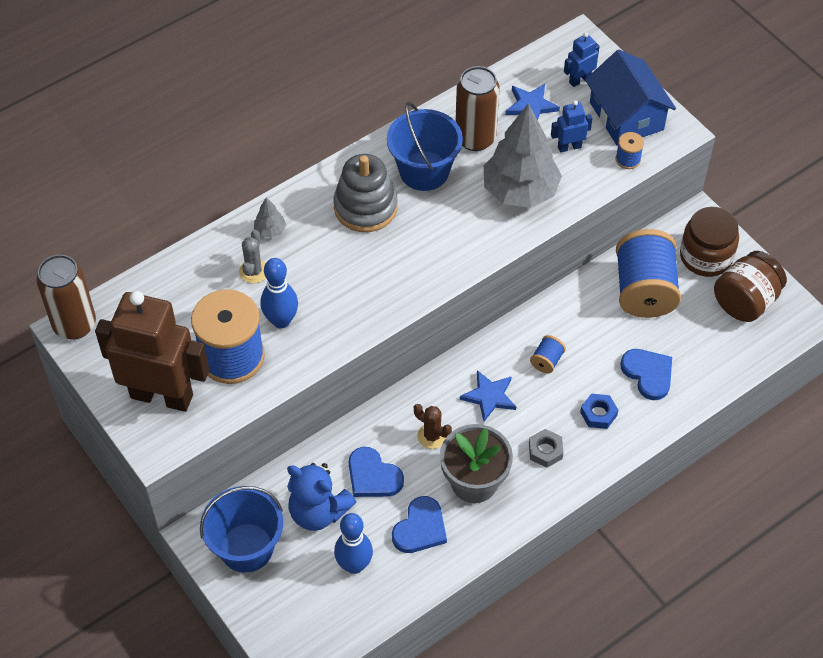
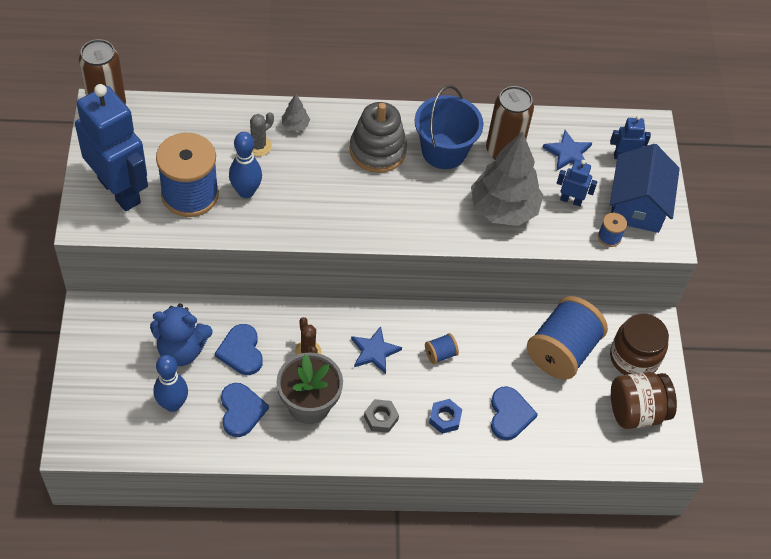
camera: 30 degrees right, 0 degrees up
(162, 396) = (119, 190): brown robot -> blue robot
(246, 547) = (112, 341): blue bucket -> none
(318, 512) = (181, 350): blue teddy bear -> blue teddy bear turned 60 degrees counterclockwise
(420, 528) = (241, 411): blue heart -> blue heart turned 75 degrees counterclockwise

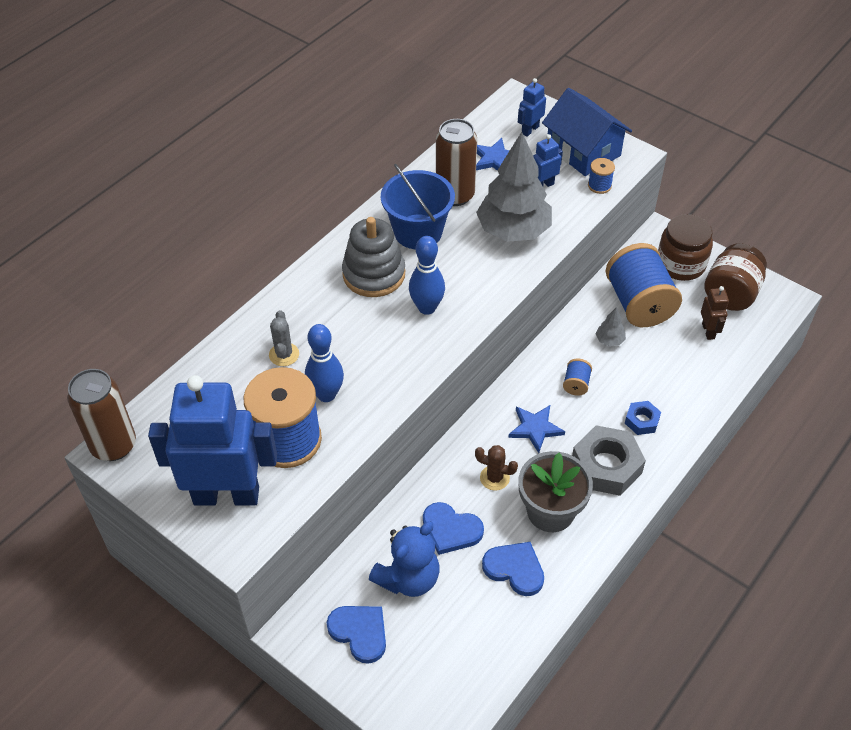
camera: 45 degrees left, 5 degrees down
(172, 404) = (462, 623): blue bowling pin -> blue bowling pin (427, 308)
(295, 125) = (288, 314): grey tree -> grey tree (609, 340)
(381, 418) = (606, 466): grey nut -> grey nut, size x1.92
(509, 415) = (672, 375): blue heart -> blue heart (359, 632)
(580, 416) = (708, 331): none -> brown robot

